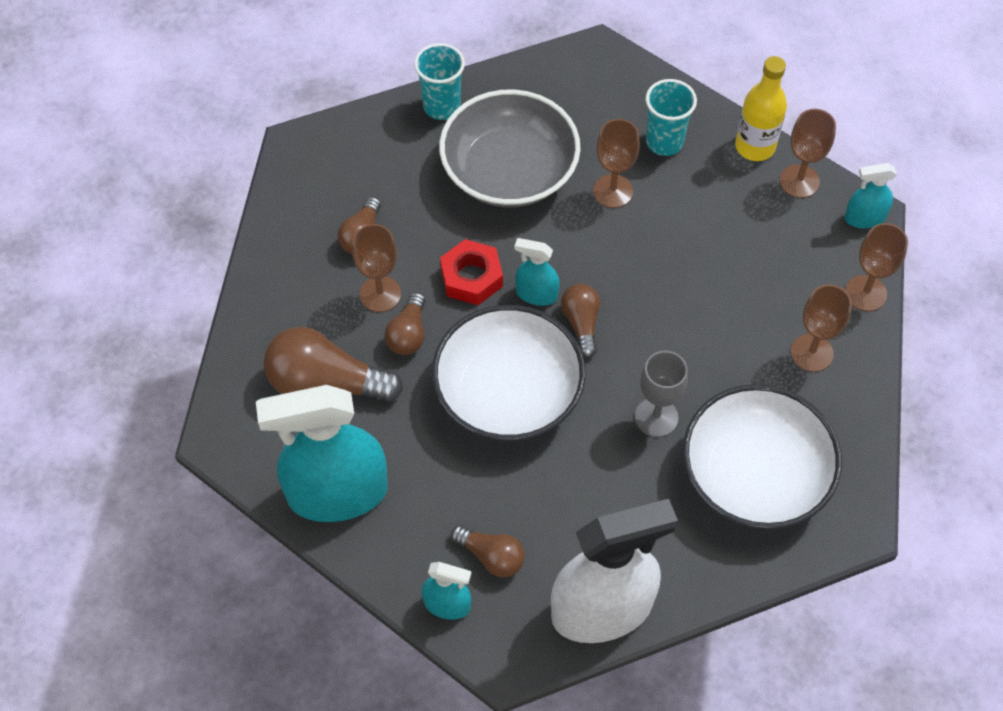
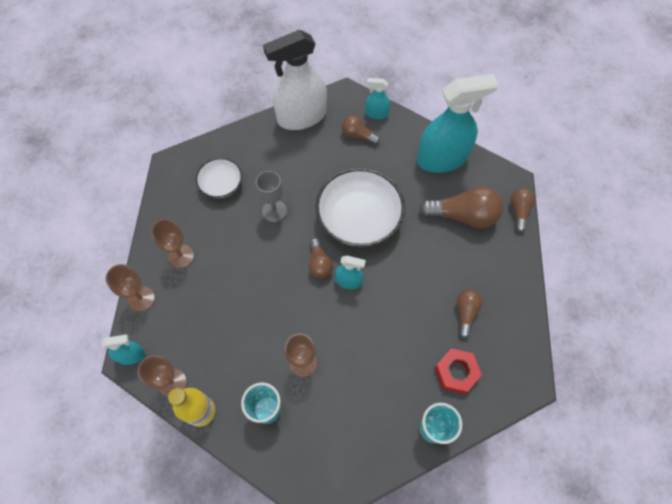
camera: 175 degrees right, 5 degrees up
(380, 294) = (445, 273): brown goblet -> none
(408, 334) = (422, 248): brown light bulb -> brown light bulb (519, 211)
(471, 277) = (390, 289): red nut -> red nut (456, 372)
(509, 171) = (376, 374): grey bowl -> none
(755, 474) = (221, 184): white bowl -> white bowl, size x0.55

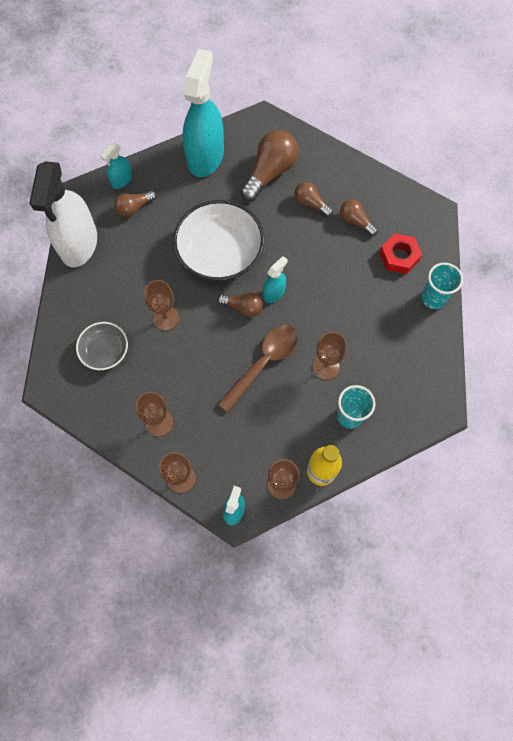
camera: 60 degrees left, 5 degrees up
(221, 184) = (105, 351): white bowl -> grey bowl
(274, 211) = (166, 318): grey goblet -> brown goblet
(276, 308) = (263, 363): none -> brown spoon
(519, 211) = (292, 131): brown light bulb -> brown light bulb (310, 204)

